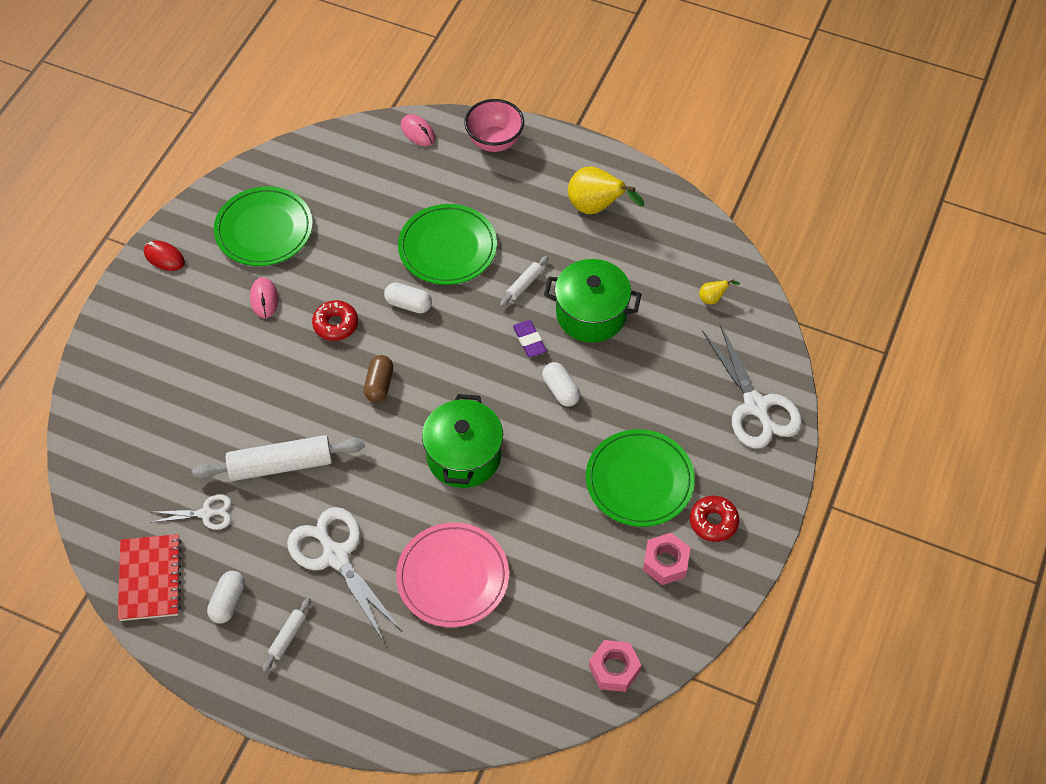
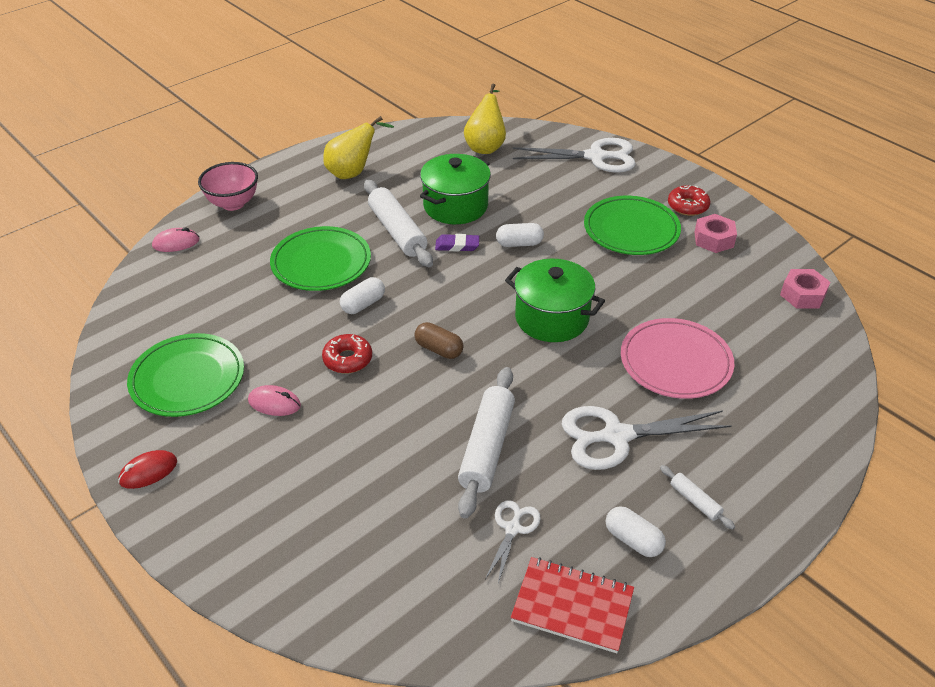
camera: 65 degrees left, 15 degrees down
(524, 284) = (397, 231): white rolling pin -> white rolling pin, size x2.12
(713, 298) = (486, 146): yellow pear -> yellow pear, size x2.17

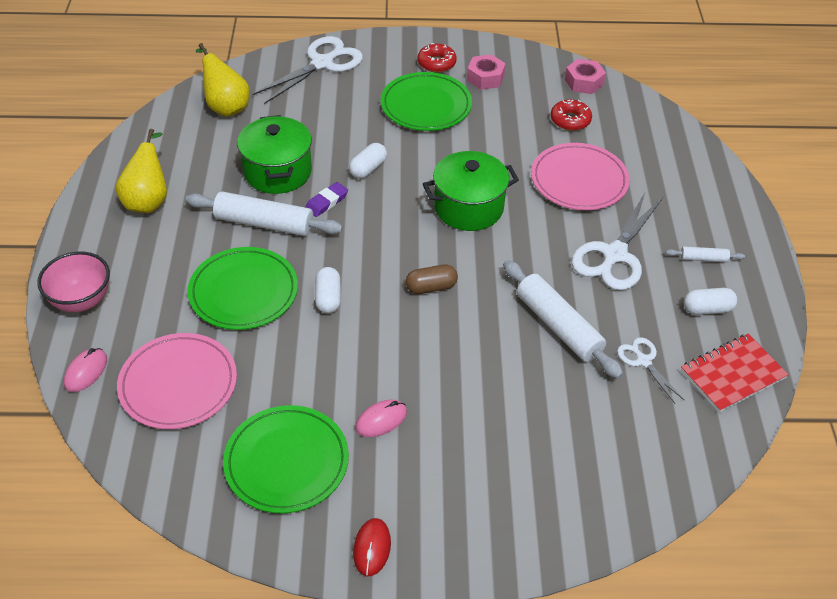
camera: 50 degrees left, 5 degrees up
(206, 287) = (178, 384): none -> pink plate
(347, 359) = (381, 346): red donut -> red donut (570, 120)

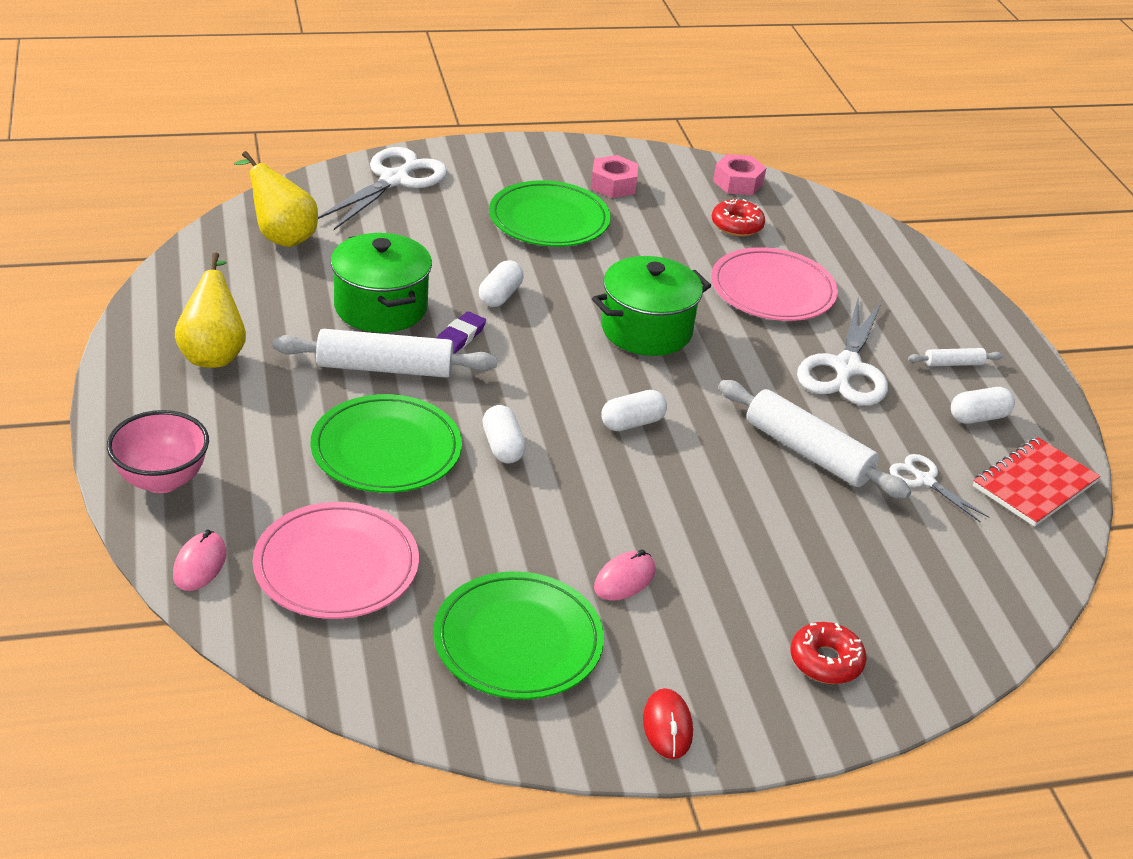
camera: 15 degrees left, 10 degrees down
(431, 287) = (632, 423): brown capsule -> white capsule
(436, 63) = (545, 172): red donut -> red donut (825, 661)

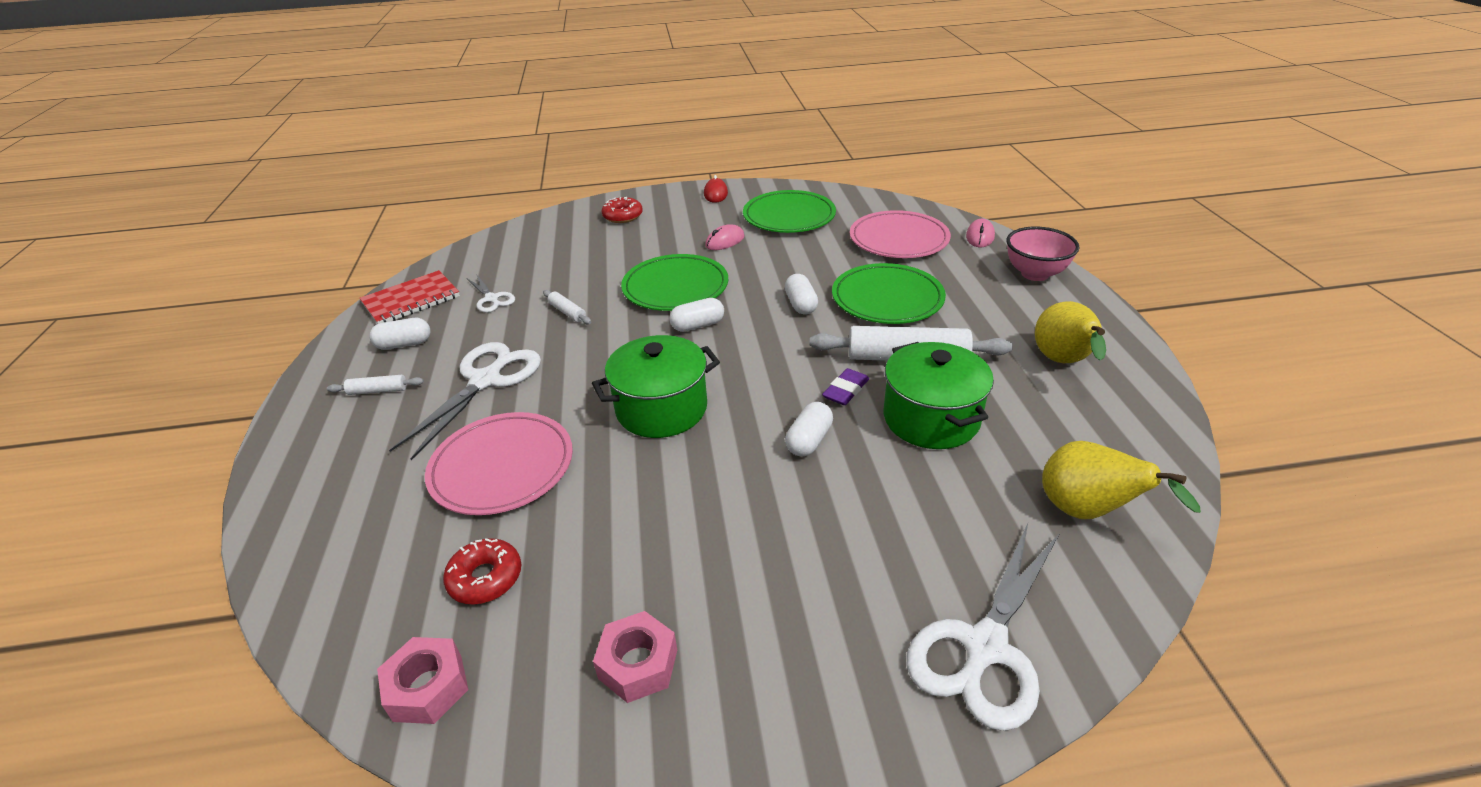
camera: 170 degrees left, 0 degrees up
(549, 220) = (747, 570): green plate -> green plate (675, 287)
(807, 452) = (567, 312): white rolling pin -> white rolling pin, size x0.47

